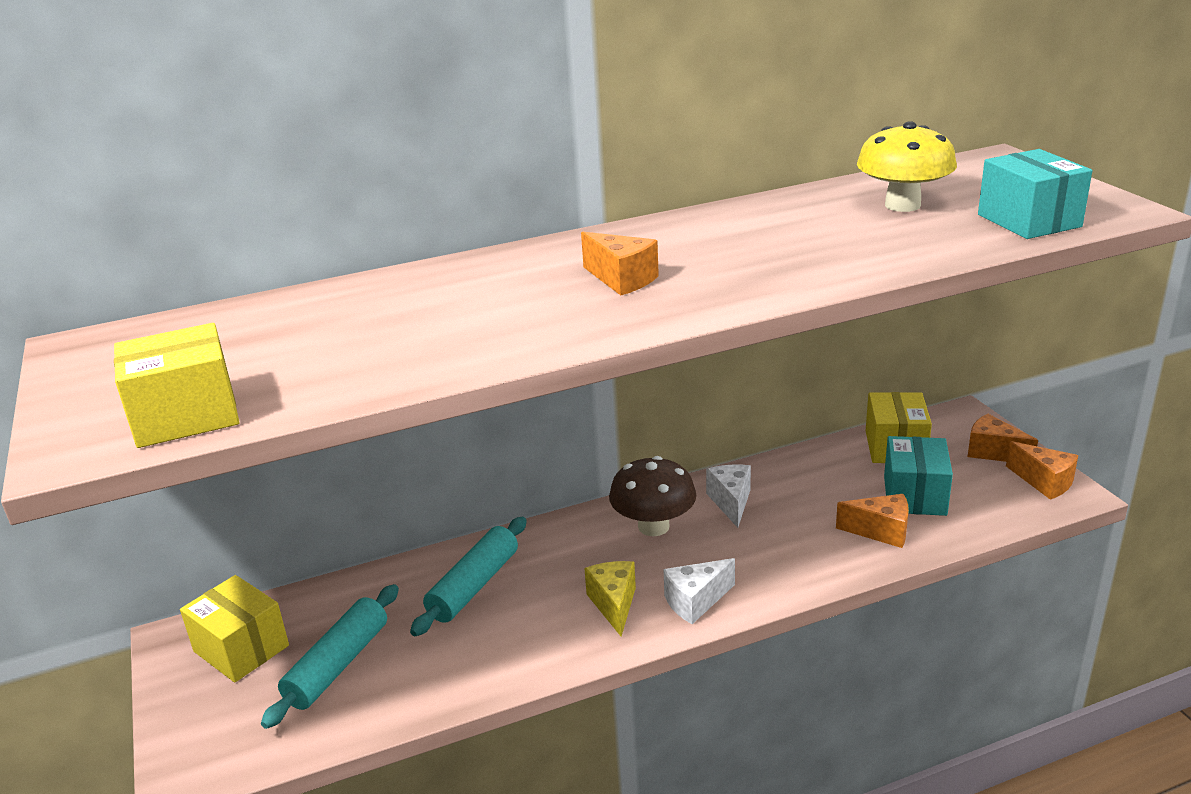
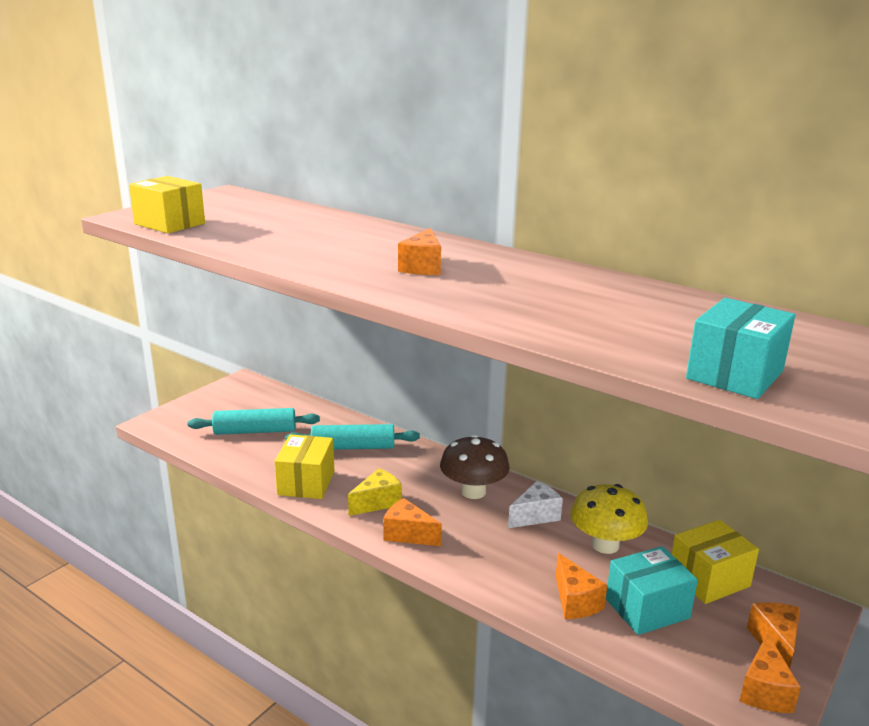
camera: 55 degrees right, 5 degrees down
(241, 648) = (248, 400): yellow box -> yellow box (306, 483)
(695, 602) = (408, 534): white cheese -> orange cheese
(902, 205) = (689, 323): yellow mushroom -> yellow mushroom (605, 545)

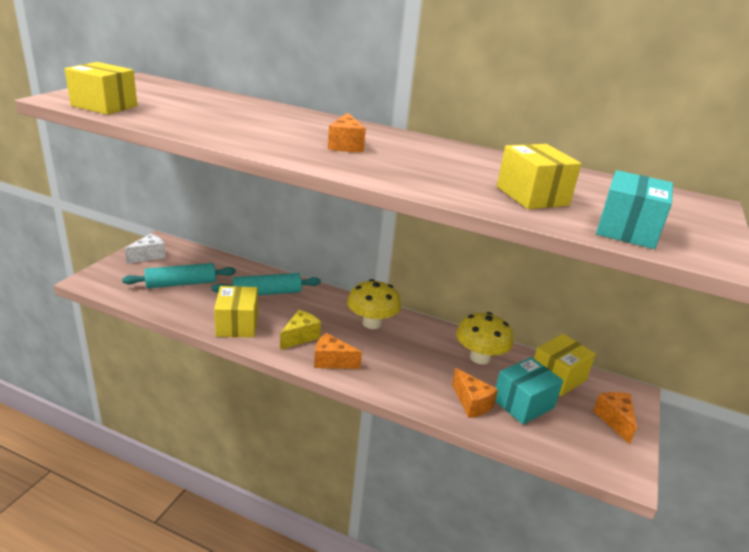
camera: 15 degrees left, 5 degrees up
(473, 492) = (372, 323): brown mushroom -> yellow mushroom
(535, 516) = (423, 339): white cheese -> white cheese (149, 256)
(629, 330) = (532, 196): none -> yellow box
(764, 690) = (618, 456): orange cheese -> none

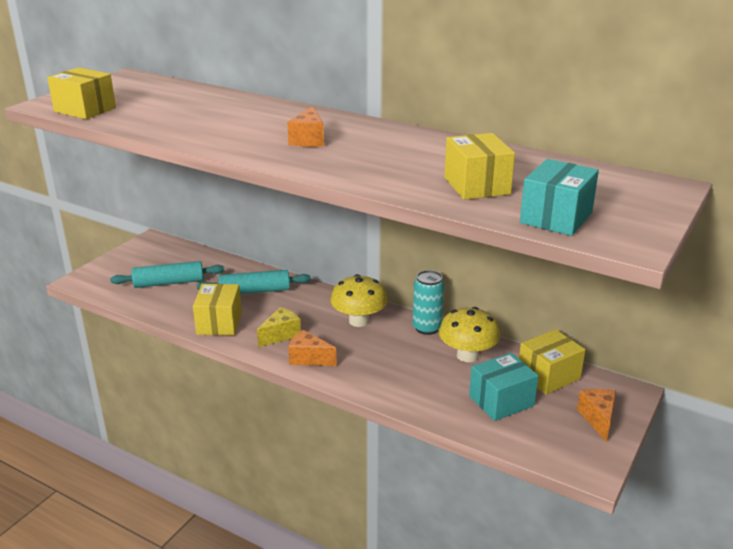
camera: 10 degrees right, 0 degrees up
(149, 256) = (140, 255): white cheese -> none
(436, 330) = (427, 328): none -> turquoise can
(471, 403) = (445, 400): orange cheese -> none

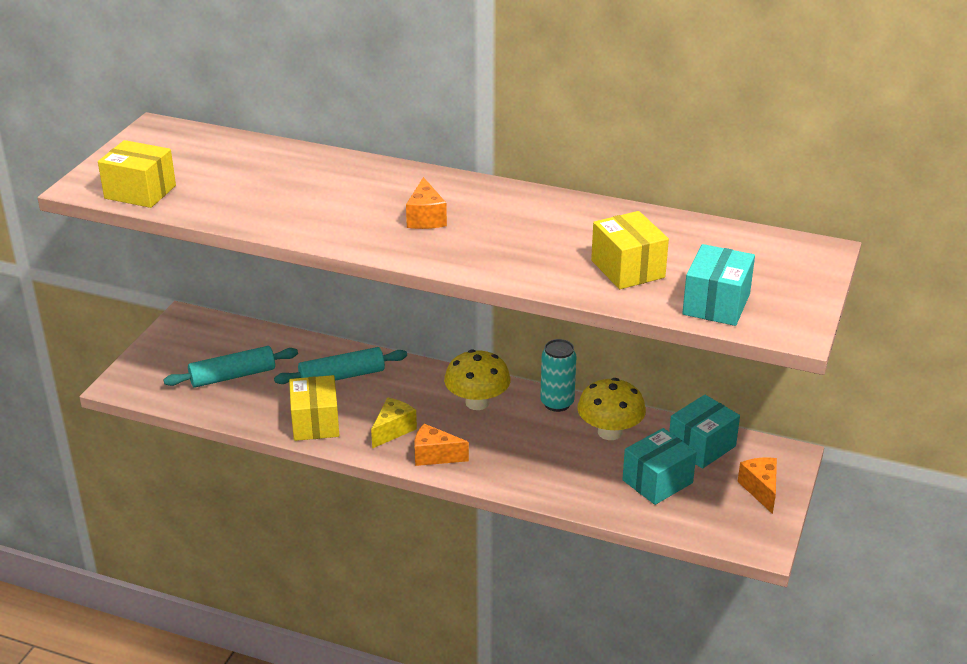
camera: 10 degrees left, 5 degrees up
(548, 376) = (701, 446): yellow box -> turquoise box

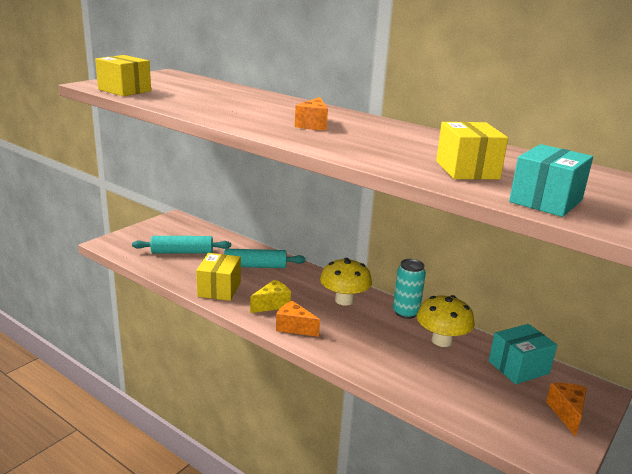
camera: 15 degrees right, 10 degrees down
(657, 481) = (472, 385): turquoise box -> none

